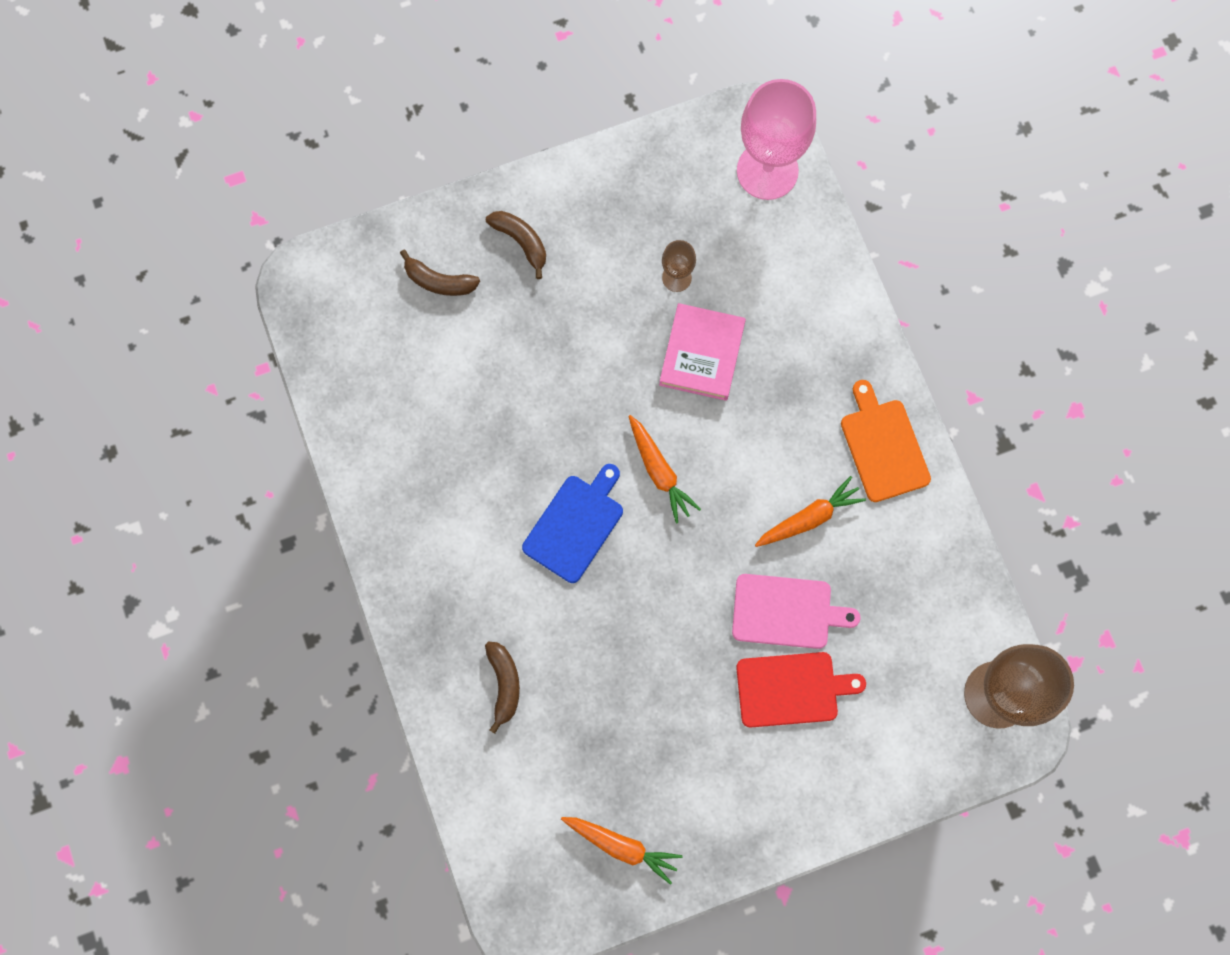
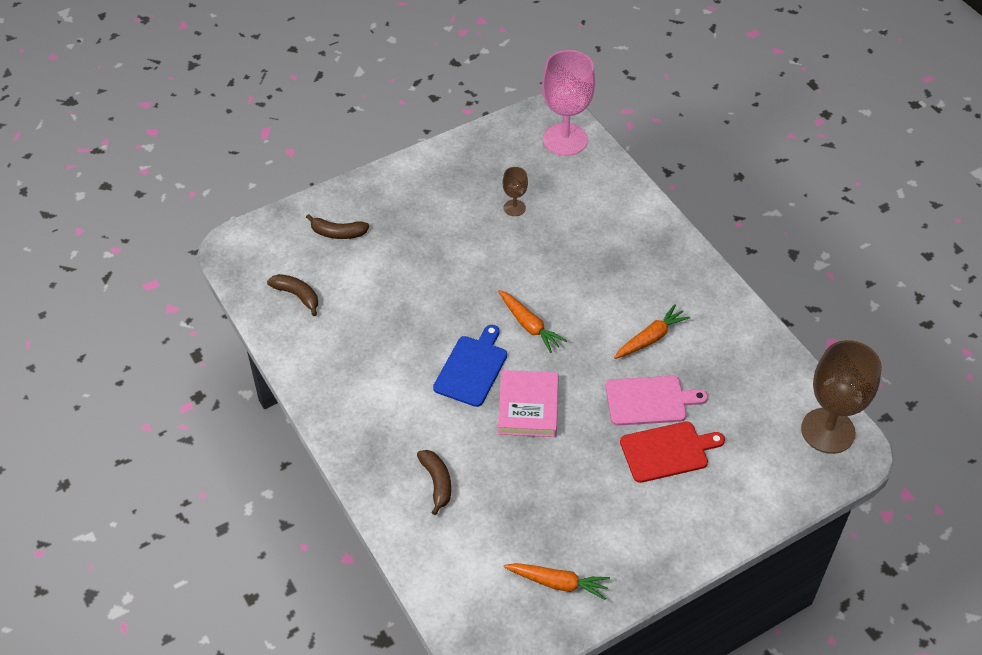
camera: 10 degrees left, 25 degrees down
(521, 242) = (395, 202): brown banana -> brown banana (297, 295)
(702, 354) = (544, 250): pink book -> pink book (528, 407)
(883, 446) = (693, 287): orange cutting board -> none

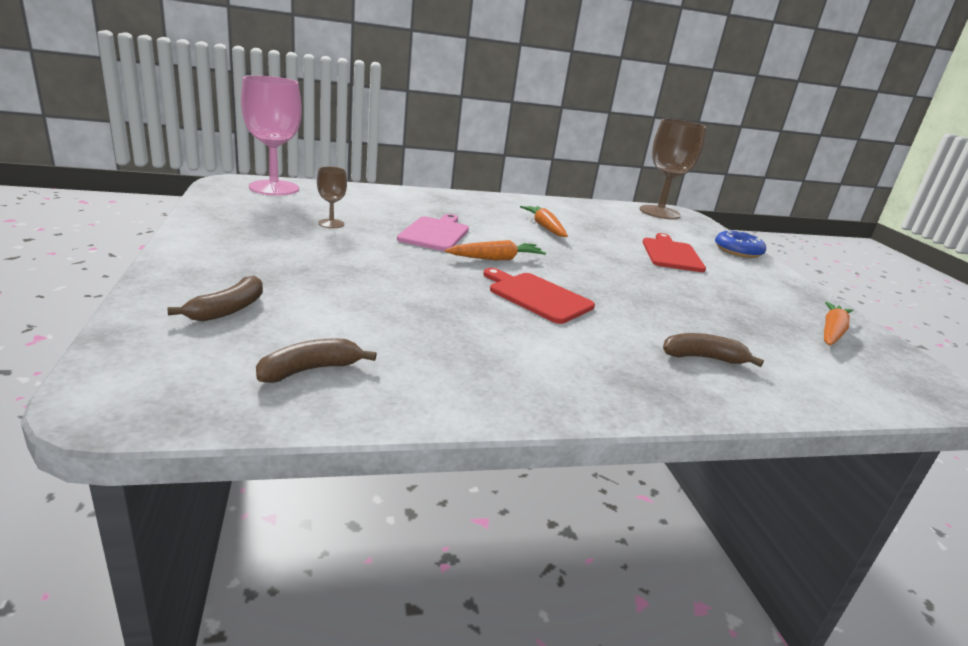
camera: 75 degrees left, 25 degrees down
(472, 368) = (537, 296): blue cutting board -> red cutting board
(528, 407) = (603, 286): pink book -> none
(649, 401) = (614, 245): pink cutting board -> pink cutting board (435, 233)
(743, 515) = (738, 251): none -> blue donut

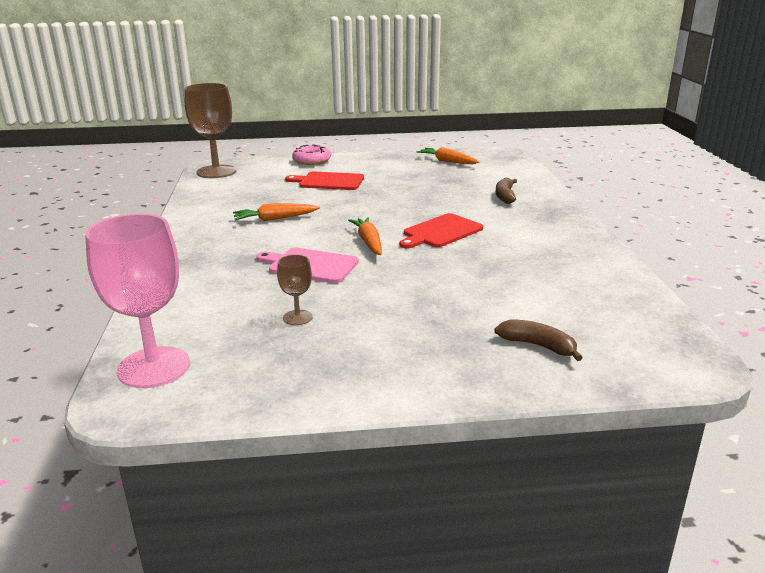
camera: 80 degrees left, 0 degrees up
(310, 370) = (605, 305): brown banana -> none
(738, 251) = (312, 160): blue donut -> pink donut

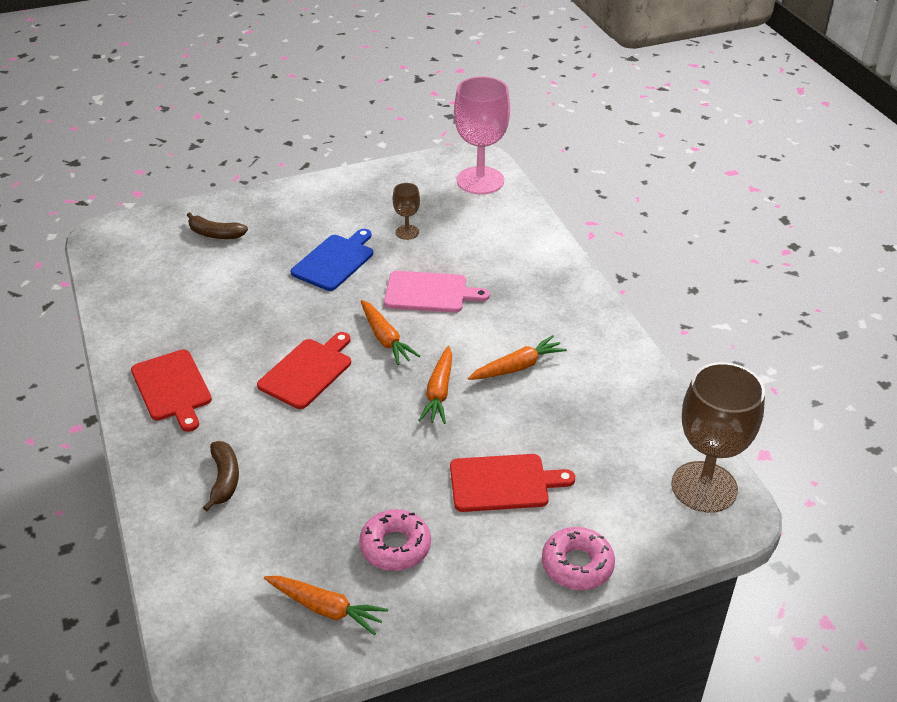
camera: 165 degrees right, 15 degrees up
(343, 214) = (439, 392): none -> orange carrot
(394, 300) = (335, 261): none -> blue cutting board
(404, 171) = (395, 546): none -> pink donut
(553, 234) = (172, 388): none -> red cutting board

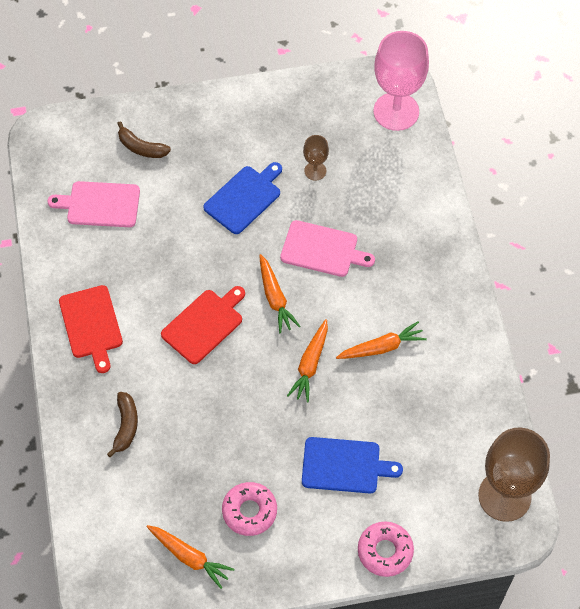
camera: 10 degrees right, 20 degrees up
(173, 283) = (100, 204): none -> pink cutting board
(503, 483) = (344, 465): red cutting board -> blue cutting board

